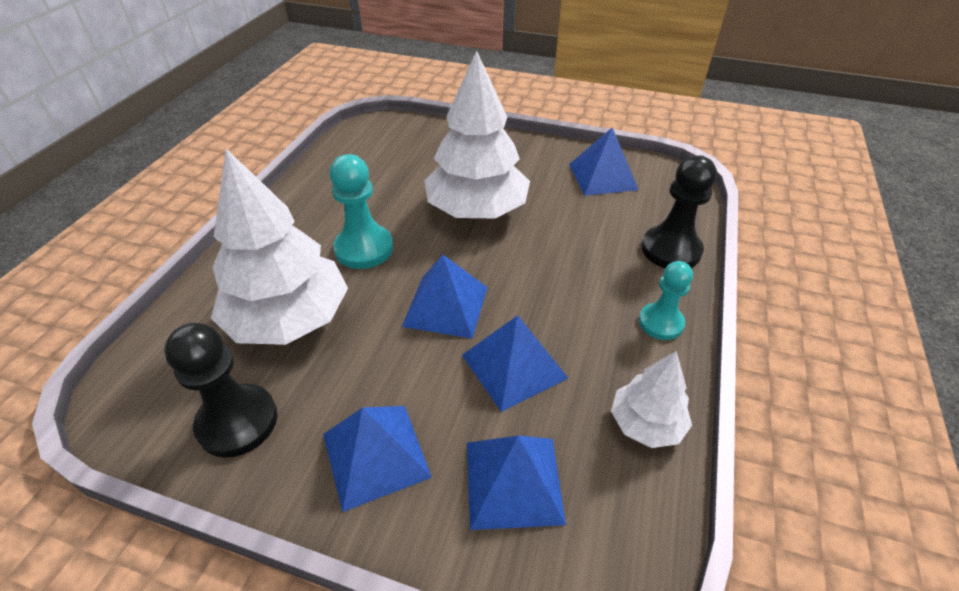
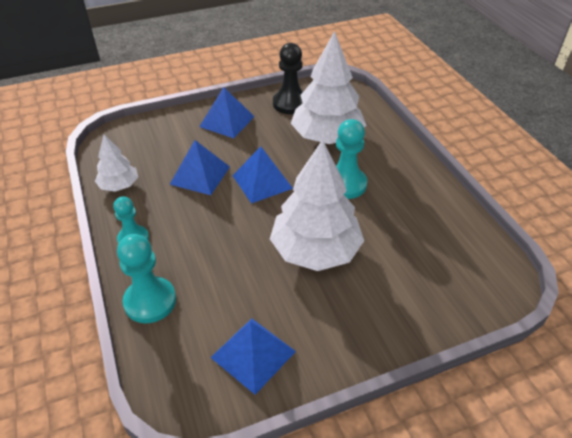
camera: 140 degrees right, 0 degrees up
(513, 481) = (166, 140): blue pyramid -> none
(671, 250) = (150, 301): black pawn -> turquoise pawn

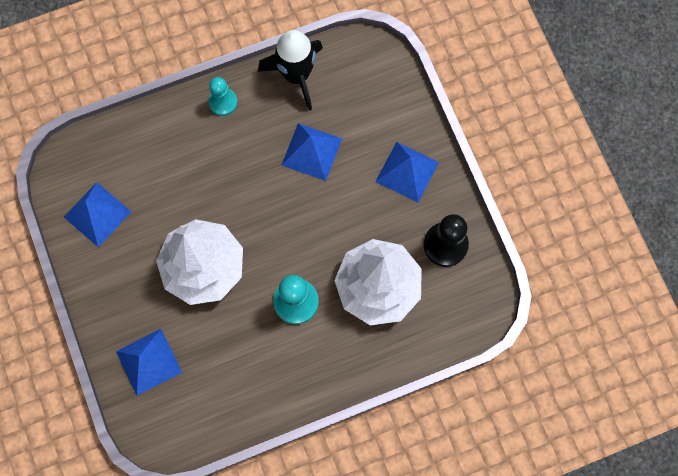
camera: 90 degrees right, 30 degrees up
(119, 185) = (296, 75): white tree -> black rocket
(150, 301) = (152, 128): turquoise pawn -> none
(262, 182) = (301, 215): blue pyramid -> blue pyramid (148, 362)

